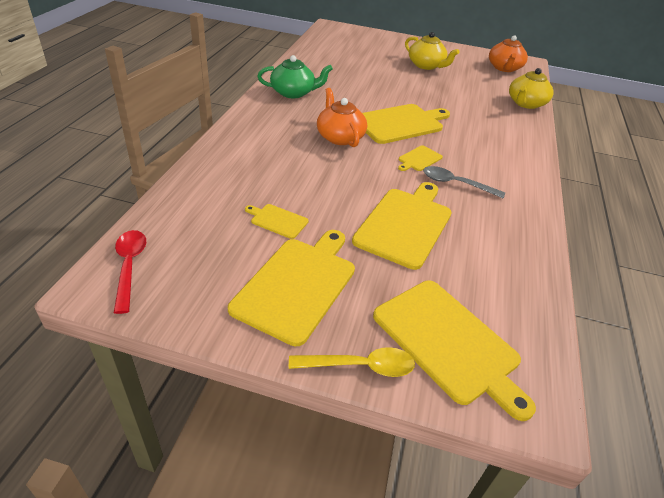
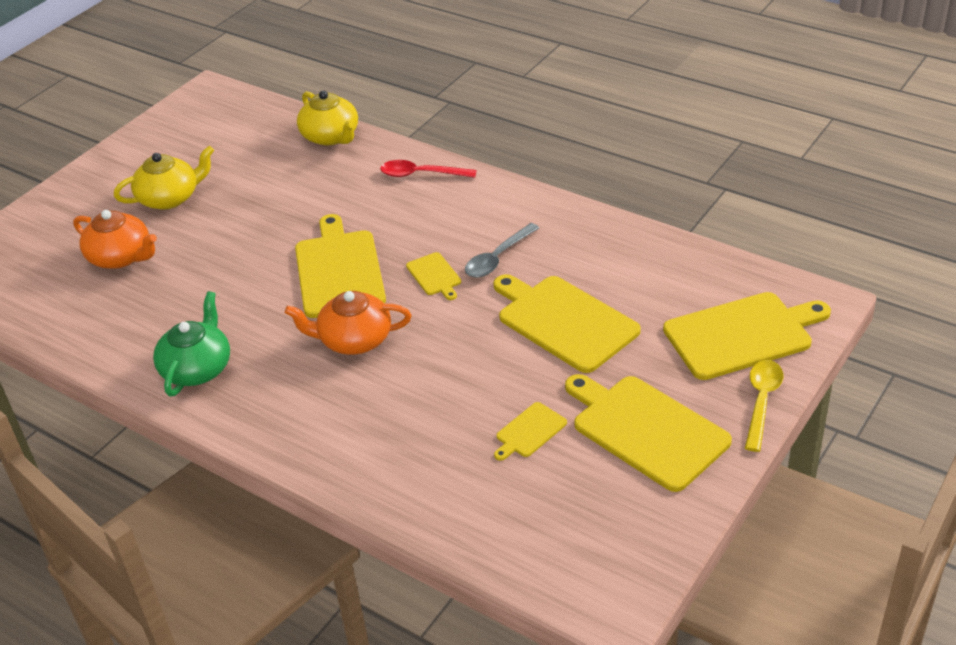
camera: 65 degrees left, 0 degrees up
(129, 266) = (585, 577): red spoon -> red spoon (421, 174)
(504, 68) = (217, 120): orange teapot -> orange teapot (121, 257)

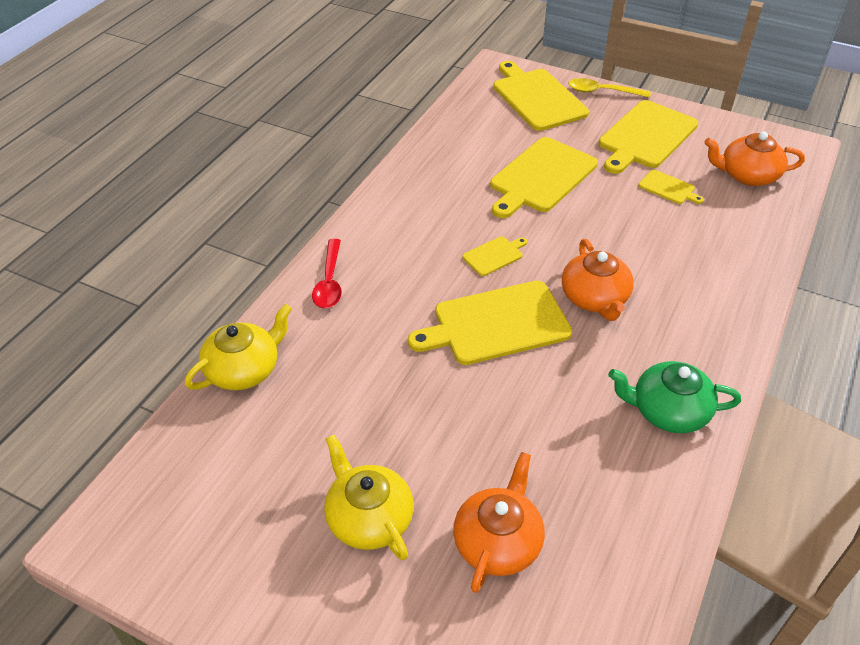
camera: 100 degrees left, 5 degrees up
(498, 258) = (464, 218): grey spoon -> none
(547, 520) = (747, 175): none -> orange teapot

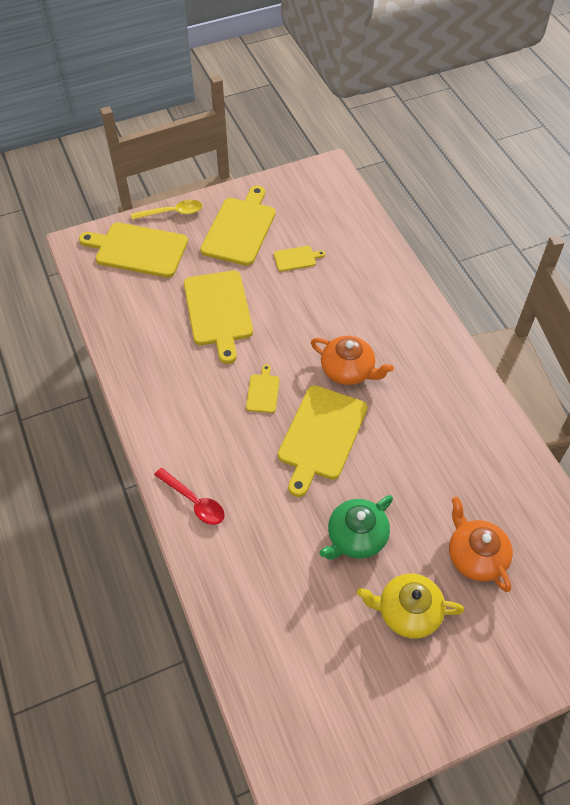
camera: 50 degrees left, 10 degrees up
(244, 369) = (227, 607): yellow teapot -> none
(602, 92) = (172, 212): yellow spoon -> yellow spoon turned 150 degrees counterclockwise
(646, 136) = (240, 229): yellow cutting board -> yellow cutting board turned 150 degrees counterclockwise
(668, 411) = (458, 405): green teapot -> green teapot (356, 537)
(747, 175) = (325, 214): orange teapot -> none

